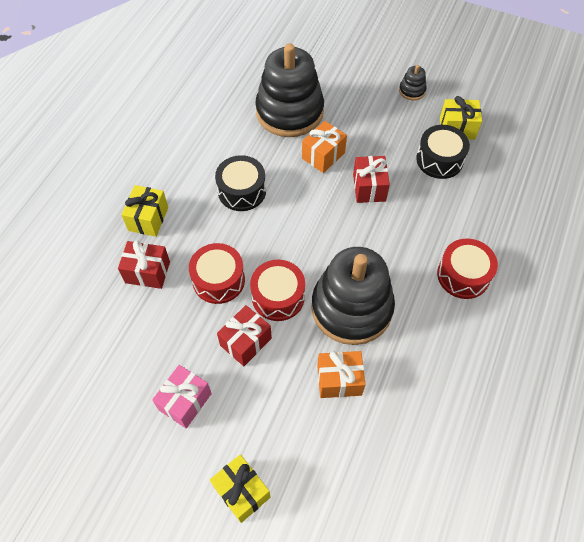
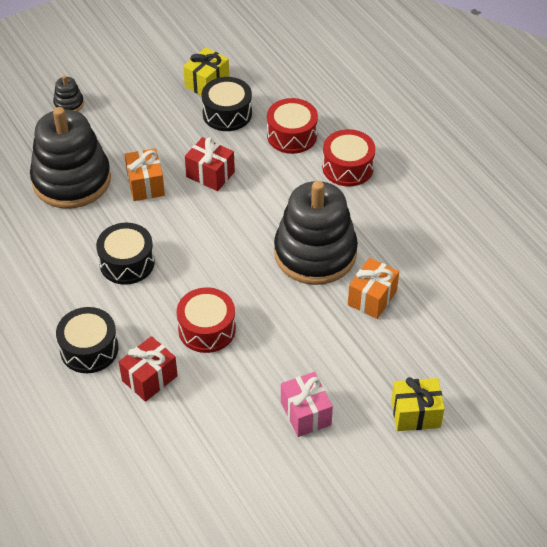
camera: 55 degrees left, 10 degrees down
(148, 219) = (89, 349): yellow gift -> black drum
(246, 342) = (285, 341): red gift -> none
(278, 297) = (261, 296): red drum -> red drum (292, 135)
(412, 90) = (137, 86): black stacking toy -> black stacking toy (69, 104)

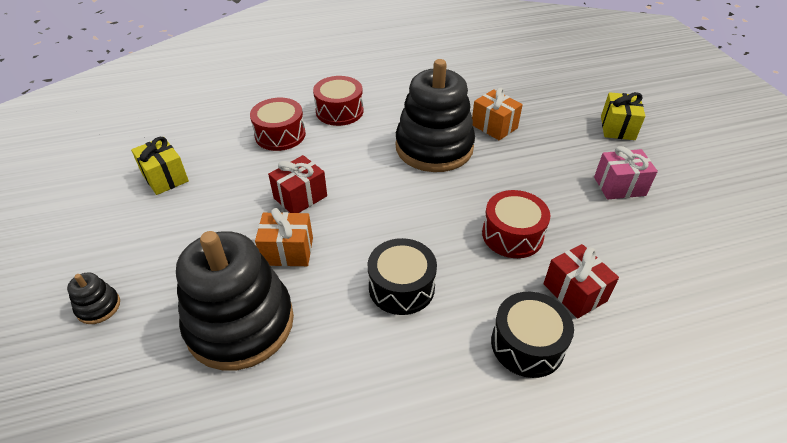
camera: 75 degrees left, 5 degrees down
(227, 113) = (221, 170): black drum -> none

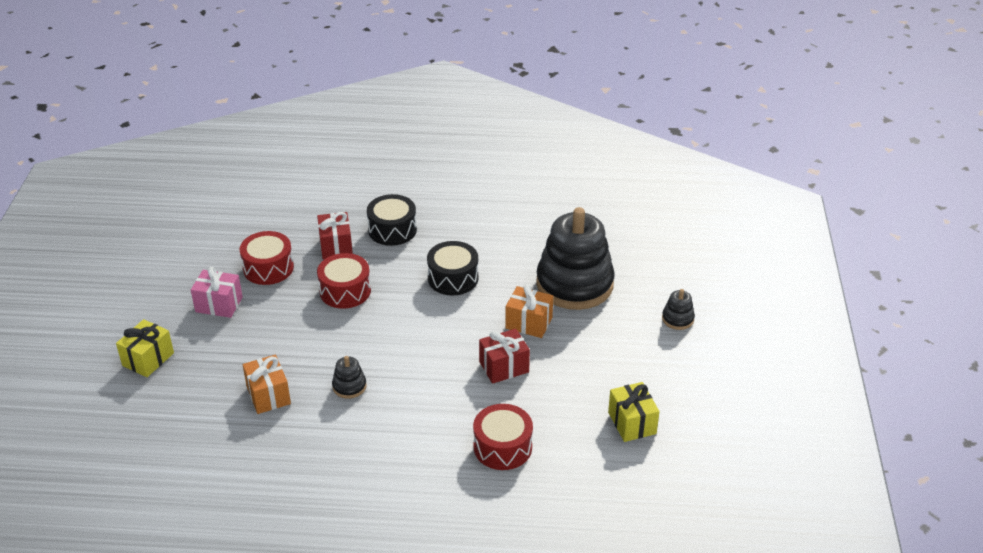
camera: 160 degrees left, 5 degrees down
(339, 111) = (423, 464): red drum -> red drum (268, 268)
(434, 147) = (349, 386): black stacking toy -> black stacking toy, size x0.40

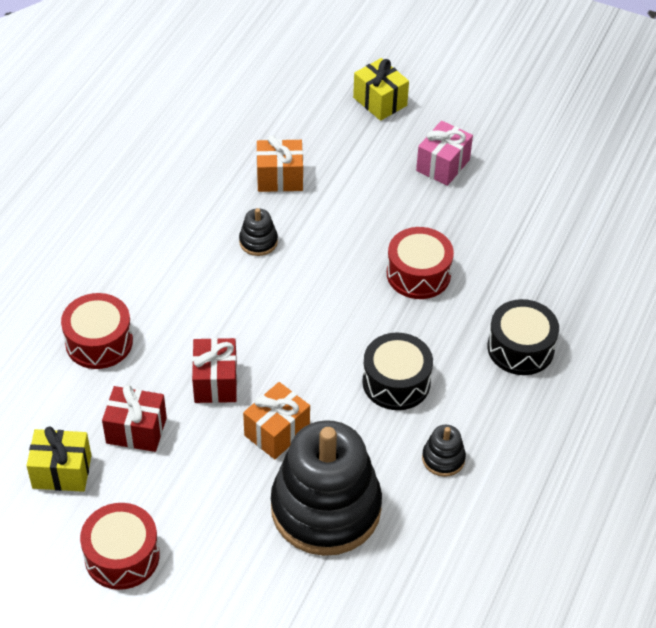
camera: 110 degrees right, 10 degrees up
(268, 268) = (491, 216): red drum -> red drum (122, 556)
(336, 246) = (508, 285): red gift -> red gift (136, 430)
(677, 319) = (202, 600): black stacking toy -> black stacking toy (443, 458)

